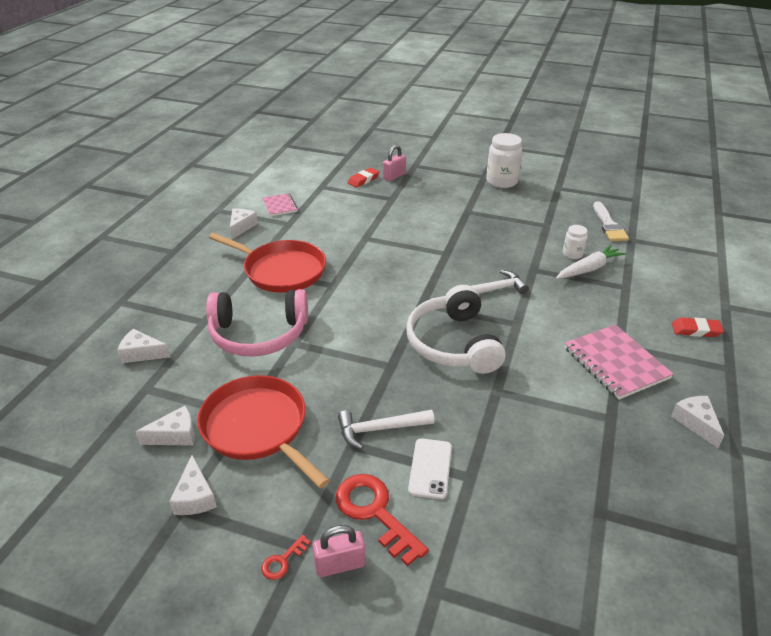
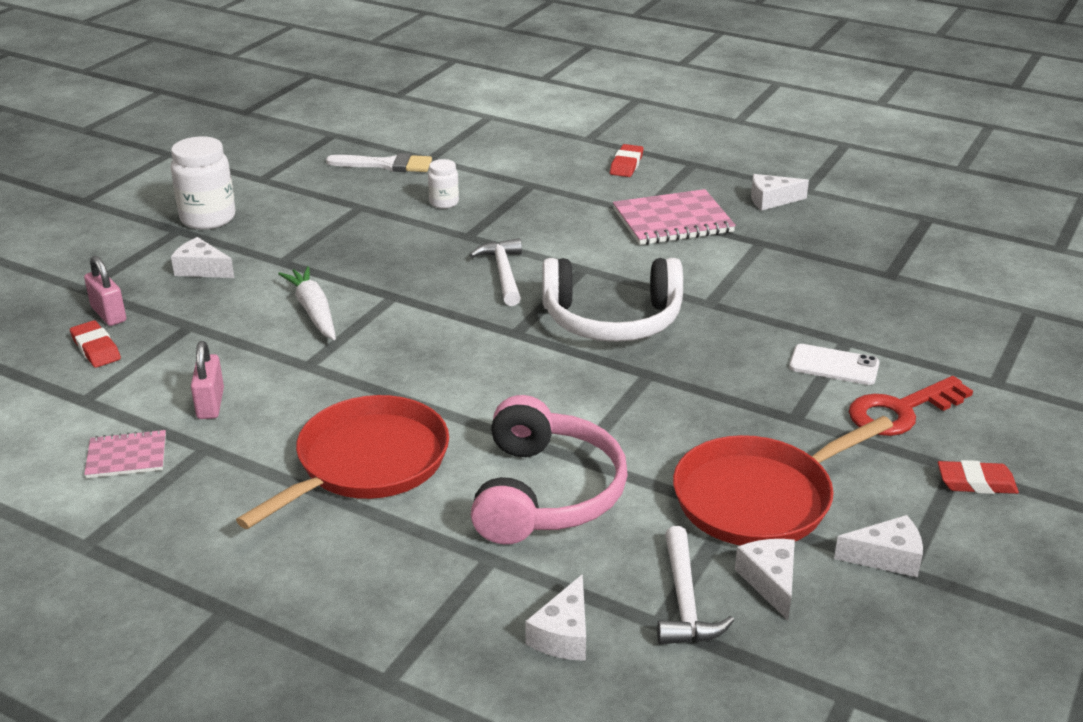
camera: 80 degrees left, 5 degrees down
(241, 227) = (181, 510): white cheese -> white cheese (202, 269)
(283, 561) = (976, 483): red key -> red eraser
(340, 564) = (975, 441): pink padlock -> pink padlock (210, 404)
(380, 429) = (768, 394): white hammer -> white hammer (684, 601)
(589, 269) = (483, 198): white carrot -> white carrot (313, 311)

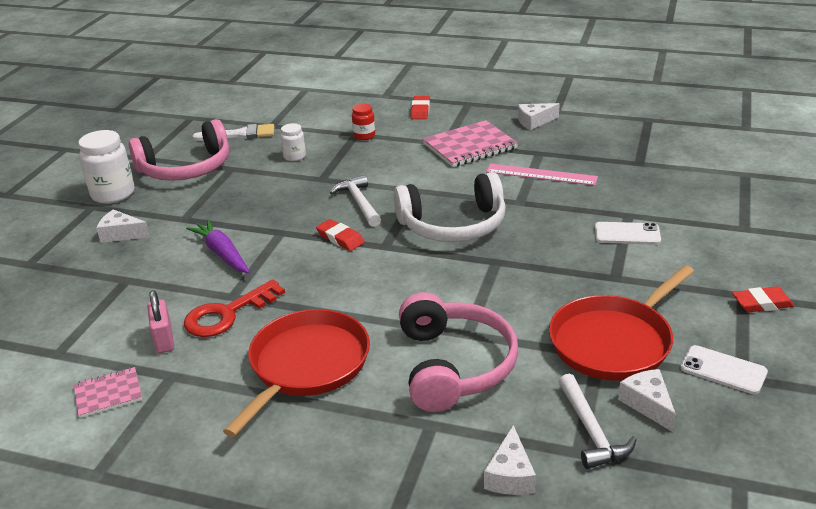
camera: 10 degrees left, 0 degrees up
(96, 348) = (54, 310): red eraser -> red eraser (340, 238)
(108, 314) = (56, 281): pink padlock -> none
(306, 199) = (186, 168): none -> pink headphones
(313, 311) = (222, 253): white carrot -> purple carrot
(541, 188) = (364, 136): none -> red jar
(752, 271) = (541, 174): none -> pink ruler
(886, 557) = (723, 370): white cheese -> white phone
(901, 411) = (688, 259): red key -> red key (228, 314)

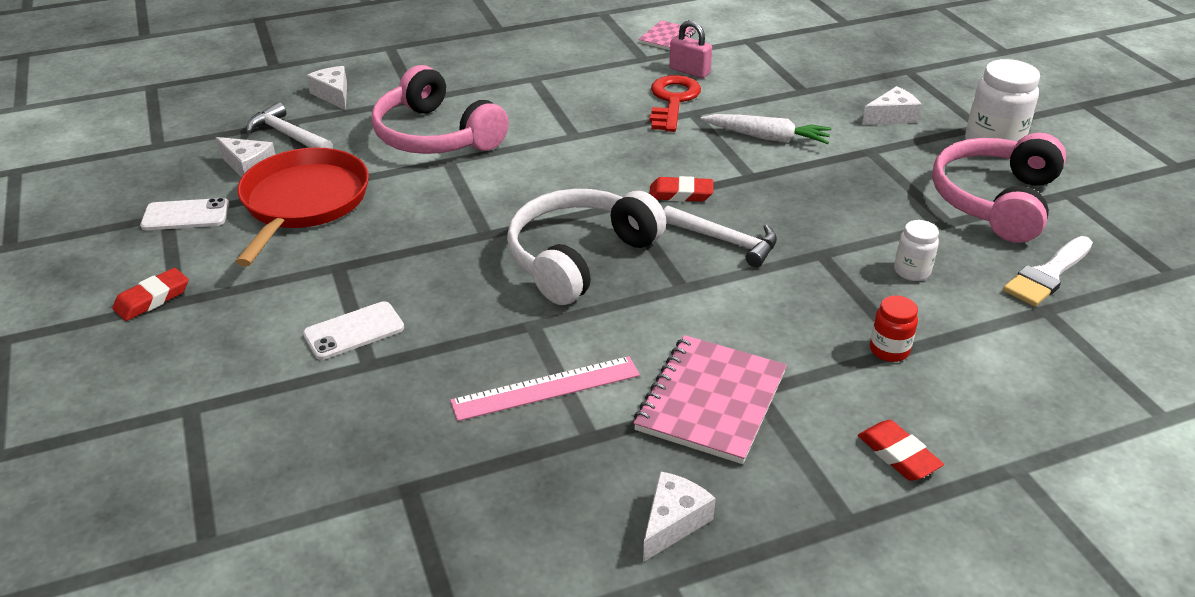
camera: 140 degrees right, 5 degrees up
(222, 253) = (767, 137): purple carrot -> white carrot
(306, 366) = (554, 95): red pan -> none

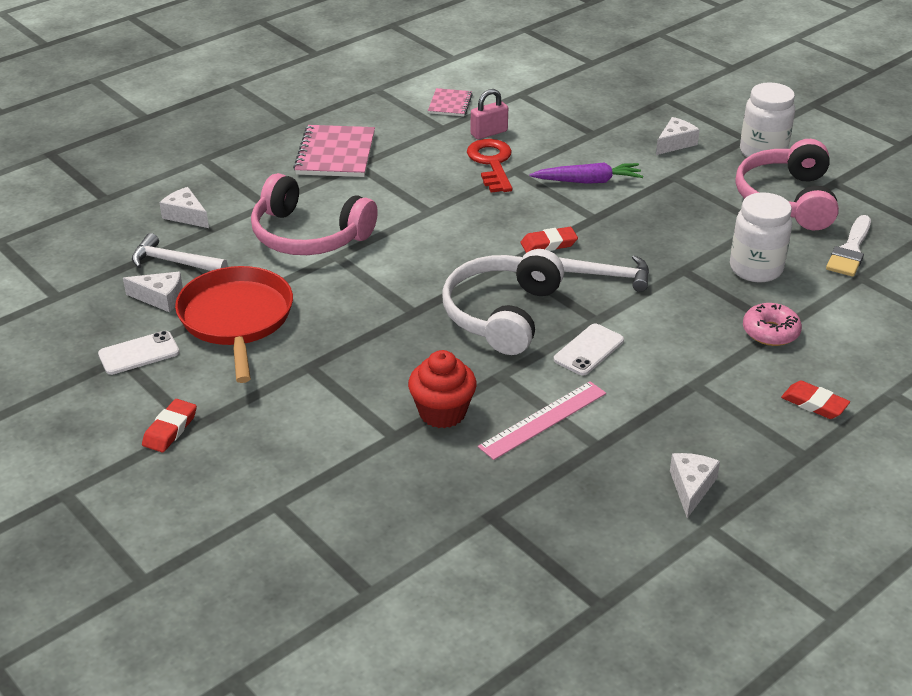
camera: 20 degrees left, 0 degrees up
(354, 331) = (363, 414): white phone -> white phone (589, 350)
(439, 351) = (442, 412): none -> red cupcake
(689, 71) = (489, 133): pink padlock -> pink padlock turned 45 degrees counterclockwise
(711, 401) = (668, 399): pink notebook -> pink notebook (335, 154)
(767, 137) = (588, 181): white carrot -> purple carrot
(889, 350) = (770, 332): red jar -> pink donut
(912, 271) = (755, 269): white jar -> white jar, size x1.83

